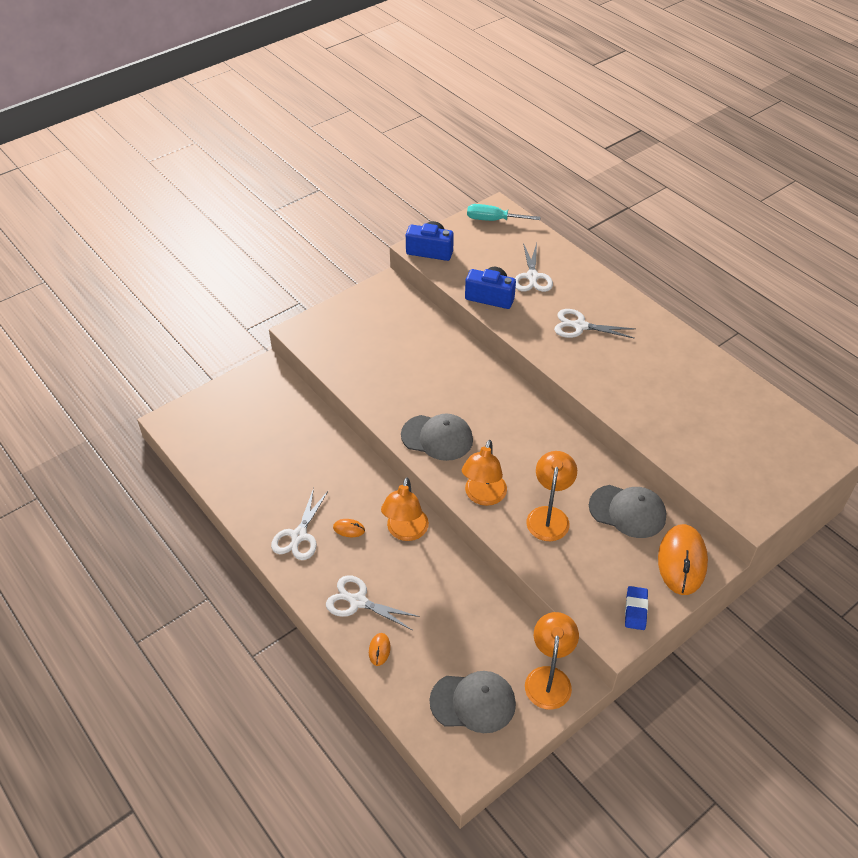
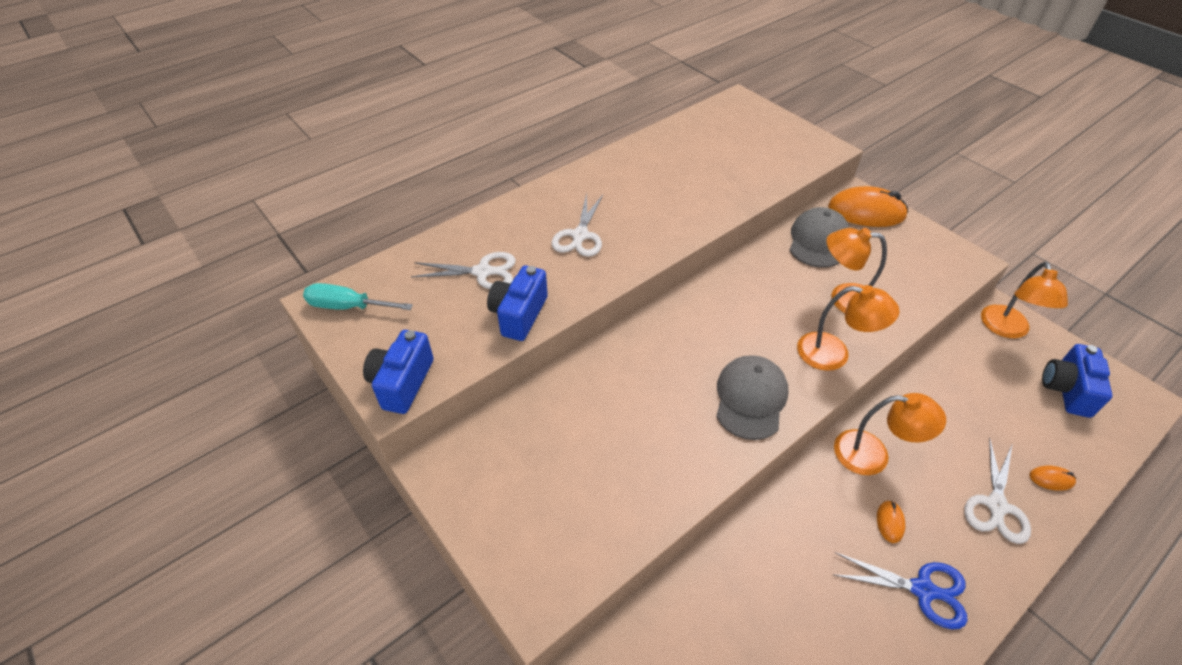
camera: 90 degrees left, 0 degrees up
(299, 536) = (922, 590): white scissors -> blue scissors
(473, 702) = (1066, 390): grey cap -> blue camera
(493, 220) = (348, 307): turquoise screwdriver -> turquoise screwdriver turned 90 degrees clockwise
(549, 678) = (1006, 329): orange lamp -> orange lamp turned 90 degrees counterclockwise
(635, 610) = (934, 245): blue eraser -> none

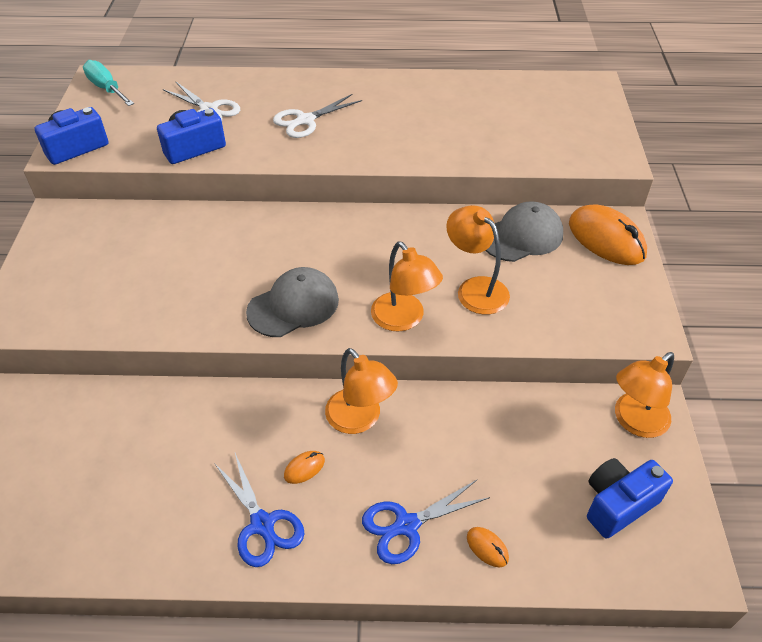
camera: 40 degrees right, 0 degrees up
(996, 505) = (407, 525): white scissors -> blue scissors

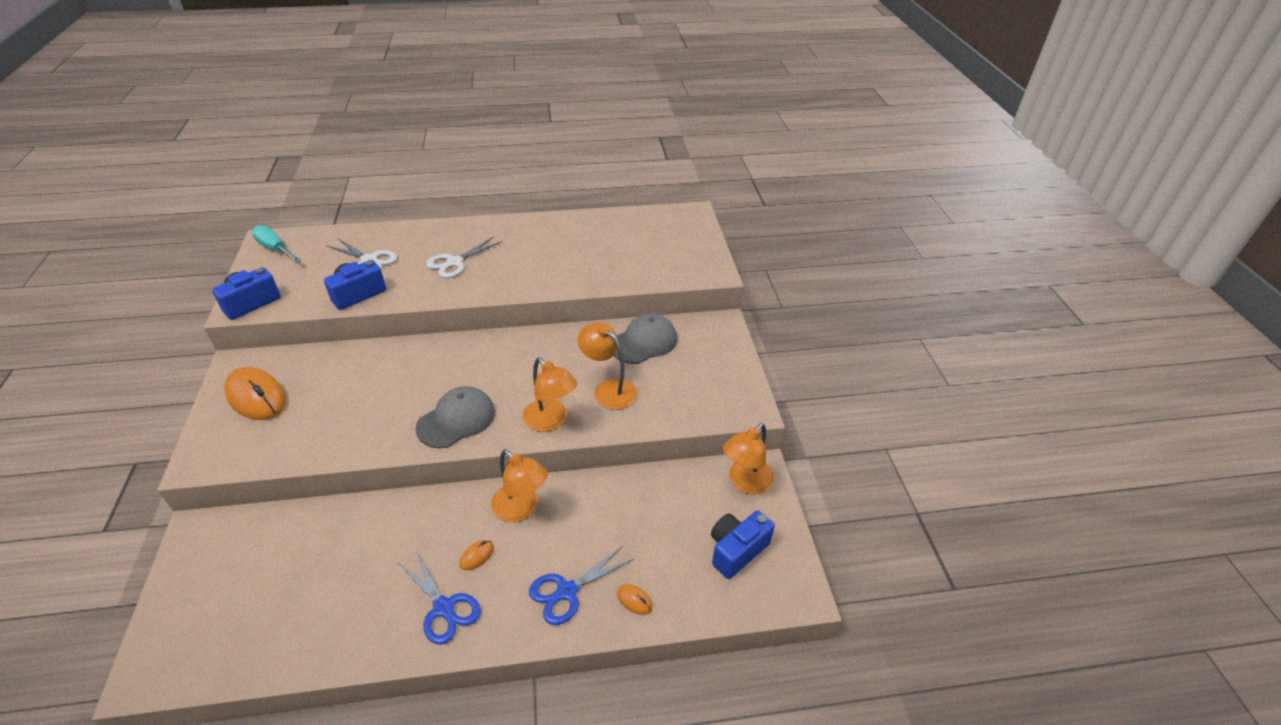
camera: 10 degrees left, 5 degrees down
(606, 239) = (711, 338): orange mouse -> orange mouse (256, 397)

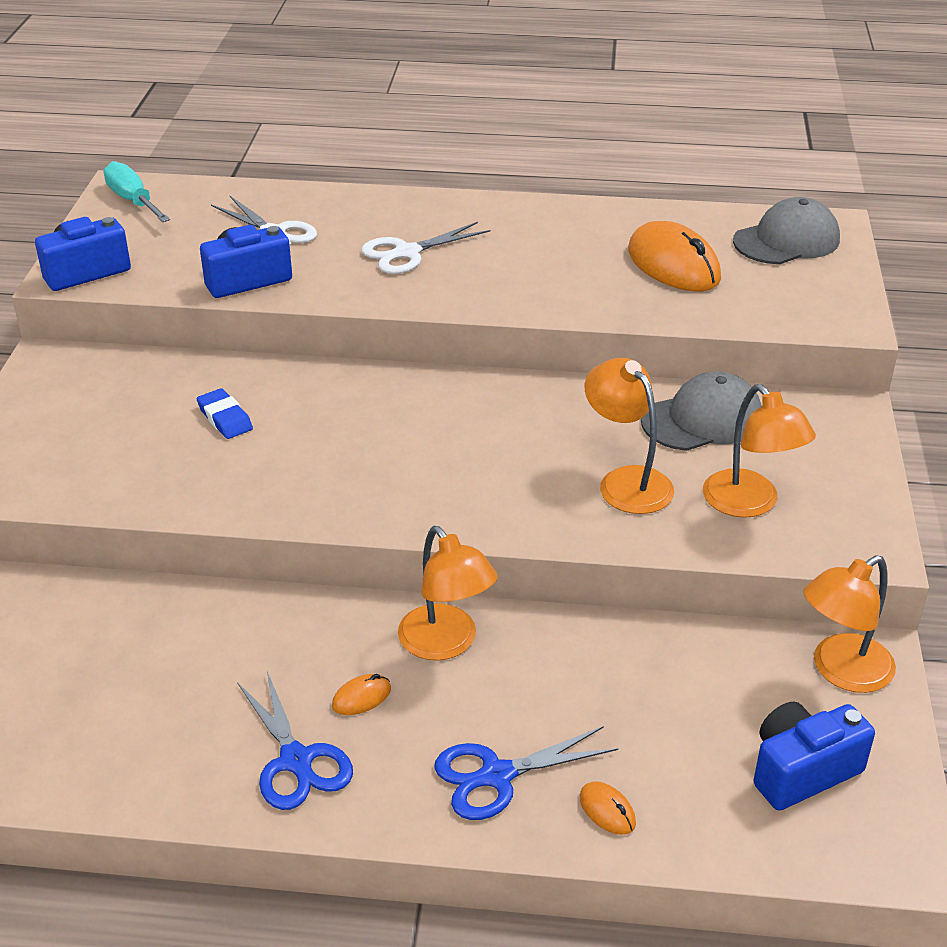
camera: 15 degrees right, 5 degrees down
(256, 397) = (69, 410): orange mouse -> orange mouse (673, 265)
(359, 387) = (225, 418): none -> blue eraser
(456, 420) = (366, 488): grey cap -> grey cap (786, 240)
(551, 421) = (519, 513): orange lamp -> orange lamp (749, 504)

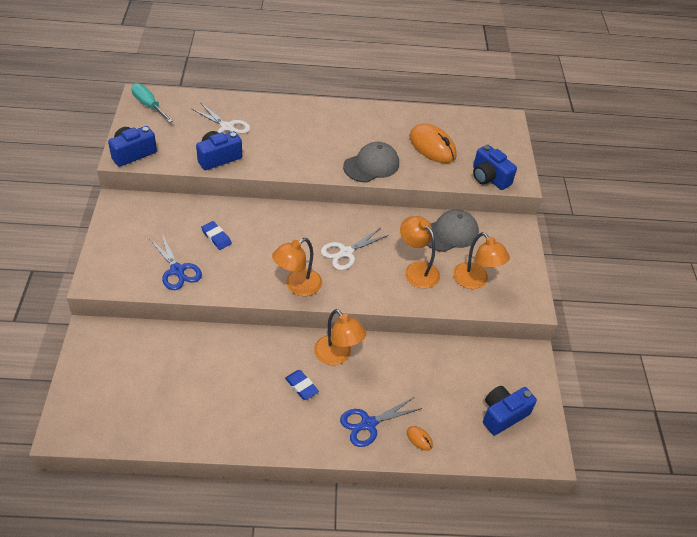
camera: 10 degrees left, 10 degrees up
(296, 760) = (276, 420): blue scissors -> blue scissors (177, 270)
(361, 697) = (301, 386): orange mouse -> blue eraser
(407, 253) = (298, 139): white scissors -> white scissors (346, 252)
(786, 240) = (486, 130): grey cap -> grey cap (371, 165)
(787, 316) = (489, 178): none -> blue camera
(841, 671) = (518, 363): orange lamp -> orange lamp (297, 286)

